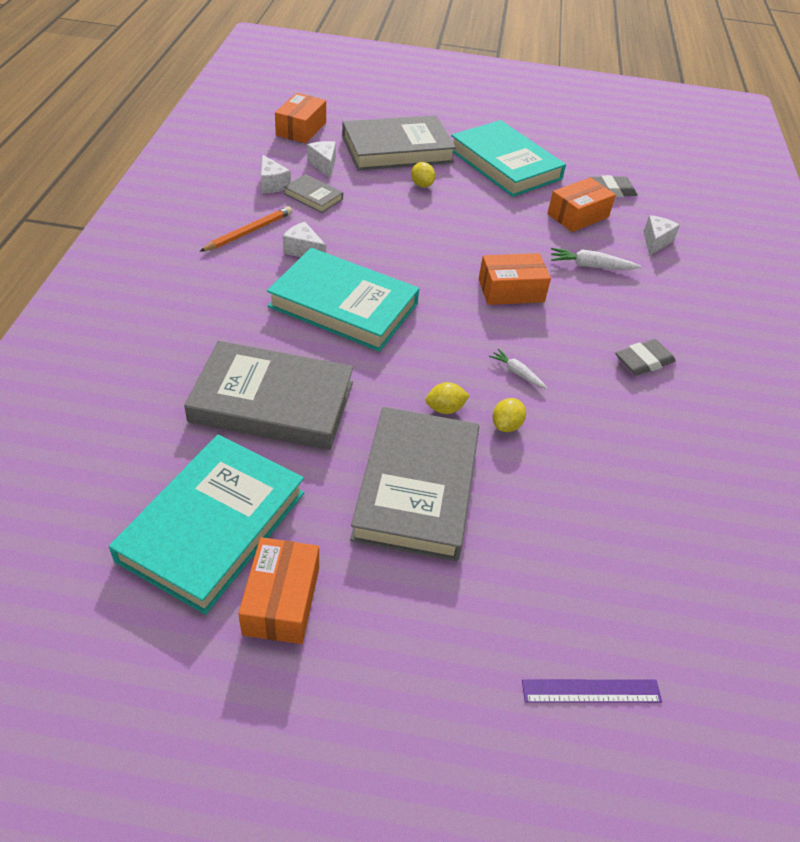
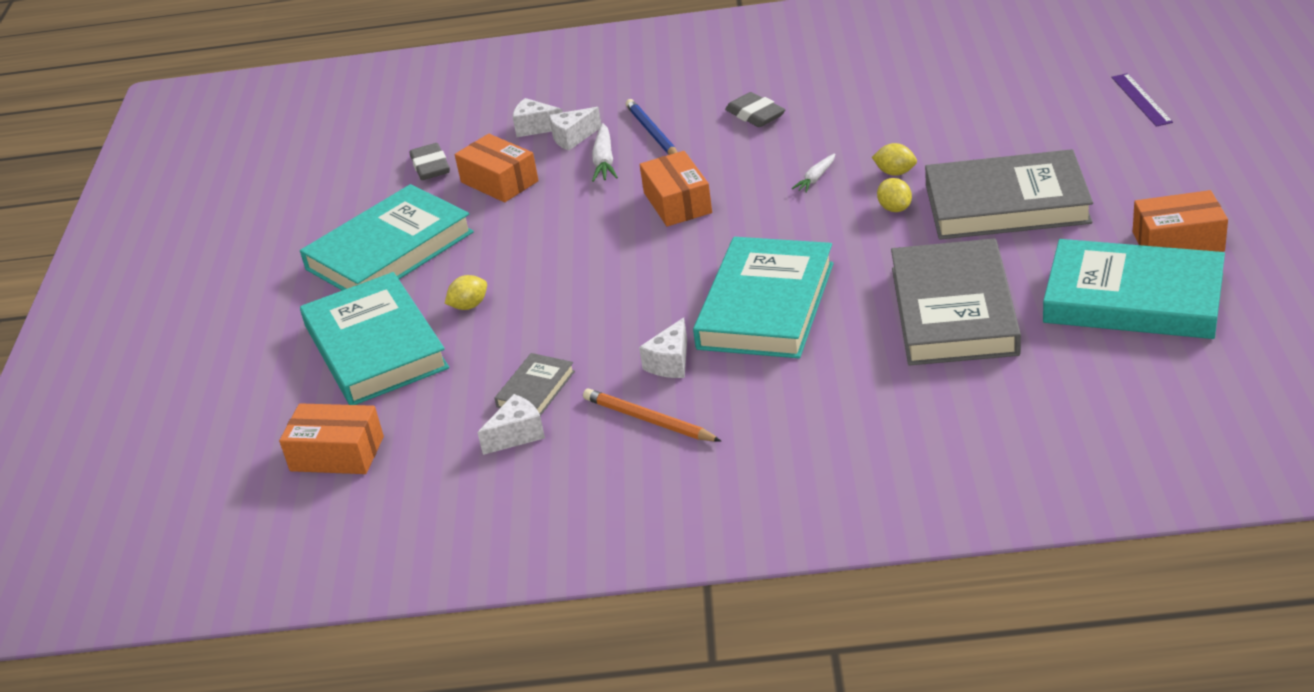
camera: 90 degrees left, 10 degrees down
(324, 165) = (444, 402): white cheese -> white cheese (573, 138)
(397, 149) = (376, 347): grey book -> turquoise book
(629, 297) = (652, 133): none -> blue pencil

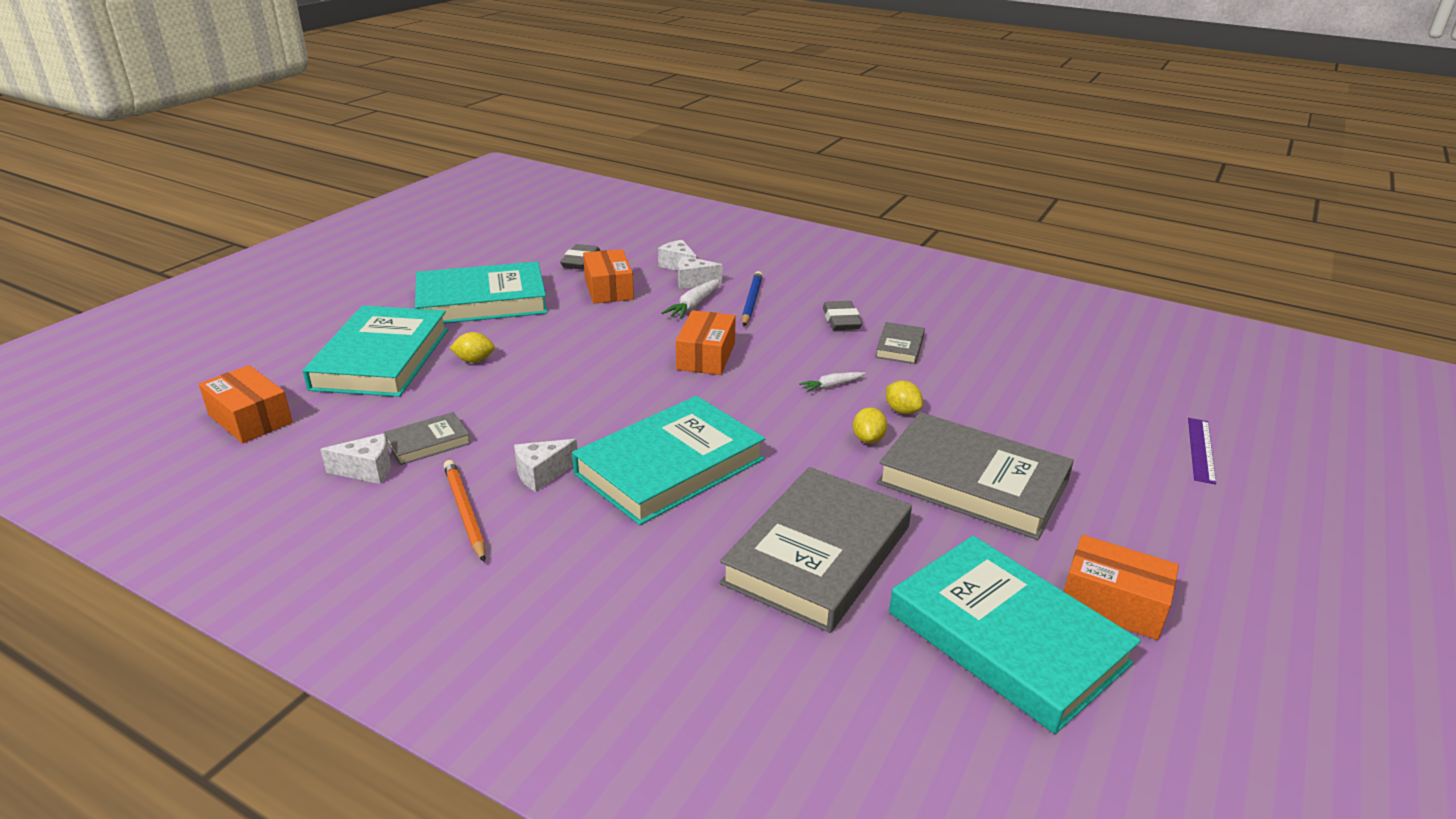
camera: 25 degrees right, 5 degrees down
(832, 117) = (899, 347): none -> grey book

